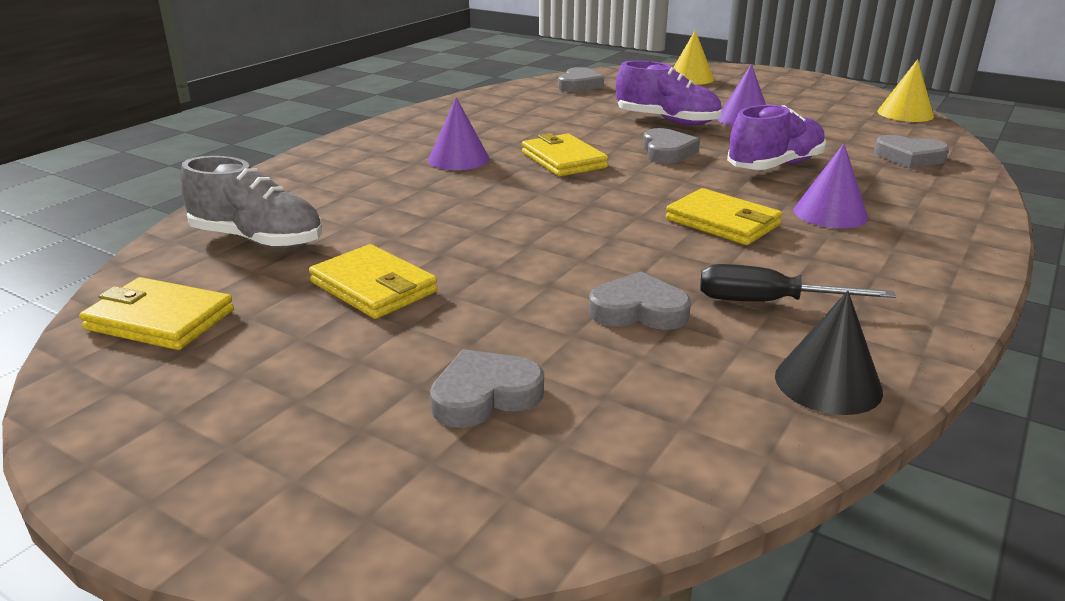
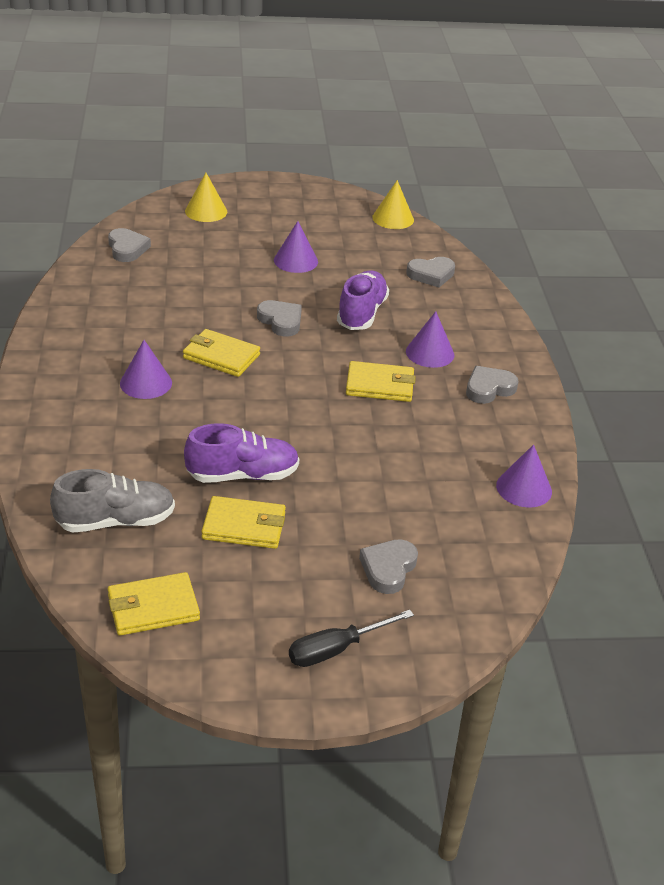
camera: 40 degrees left, 10 degrees up
(638, 310) = (402, 479): grey heart -> grey heart (489, 388)
(667, 121) = (245, 281): purple shoe -> purple shoe (242, 475)
(768, 302) = (457, 444): black screwdriver -> black screwdriver (336, 649)
(828, 383) = (524, 488): black cone -> purple cone

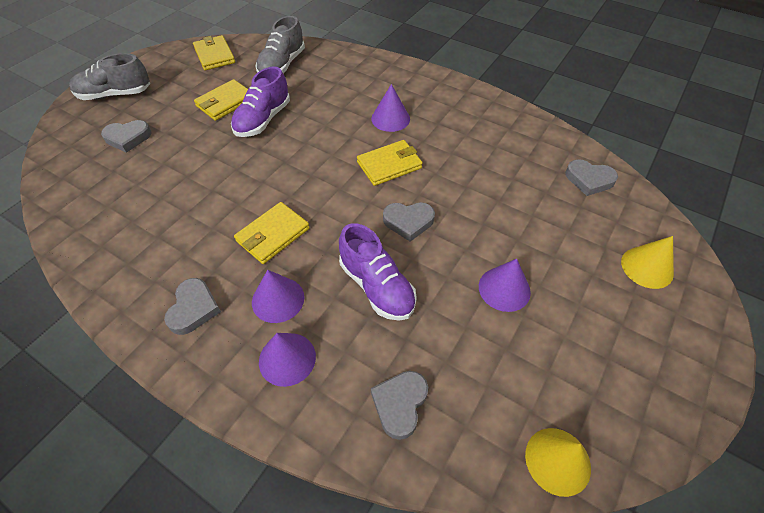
camera: 130 degrees right, 15 degrees up
(153, 608) = (214, 55): yellow wallet -> yellow wallet turned 45 degrees counterclockwise
(336, 649) = (115, 94): black screwdriver -> grey shoe
(388, 569) = (128, 138): grey heart -> grey heart turned 105 degrees clockwise
(524, 488) = (88, 245): purple cone -> purple cone (287, 359)

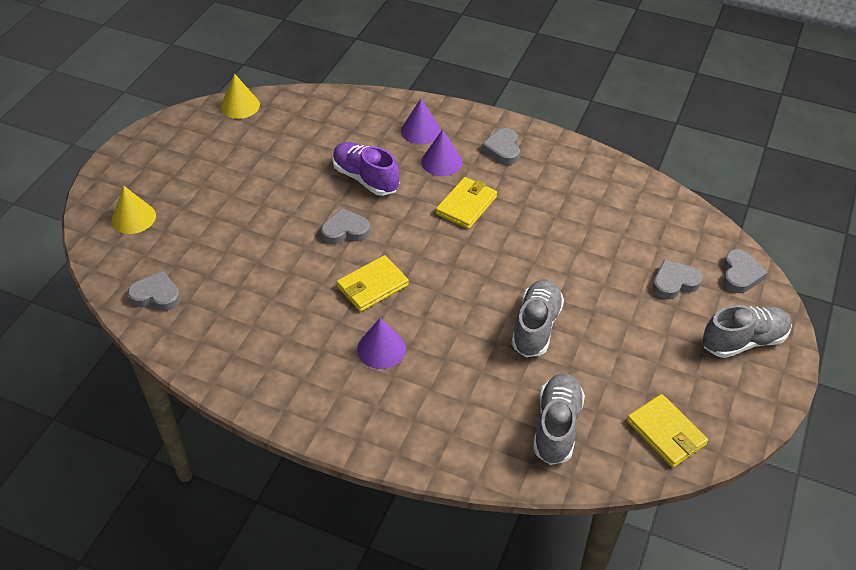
camera: 170 degrees right, 5 degrees down
(225, 103) = (596, 347): yellow wallet -> none
(263, 120) = (536, 326): purple shoe -> grey shoe
(400, 404) = (338, 118): grey heart -> grey heart (740, 274)
(504, 289) = (261, 188): purple cone -> none

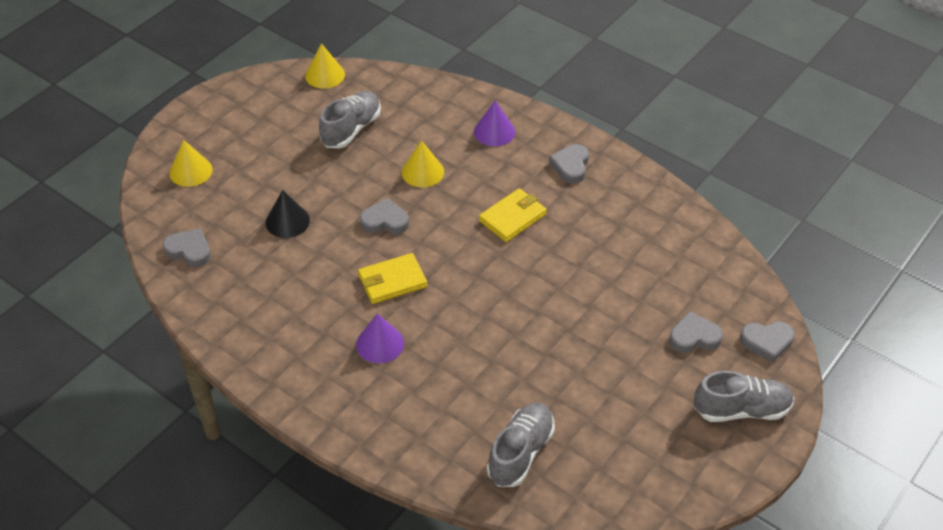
camera: 15 degrees right, 0 degrees up
(248, 248) = (287, 221): none -> black cone
(365, 178) = (422, 172): purple shoe -> yellow cone
(441, 162) = (504, 168): purple cone -> none
(536, 326) = (537, 353): grey shoe -> grey shoe (351, 129)
(666, 433) = (625, 482): yellow wallet -> none
(740, 274) = (767, 342): grey heart -> grey heart turned 60 degrees clockwise

